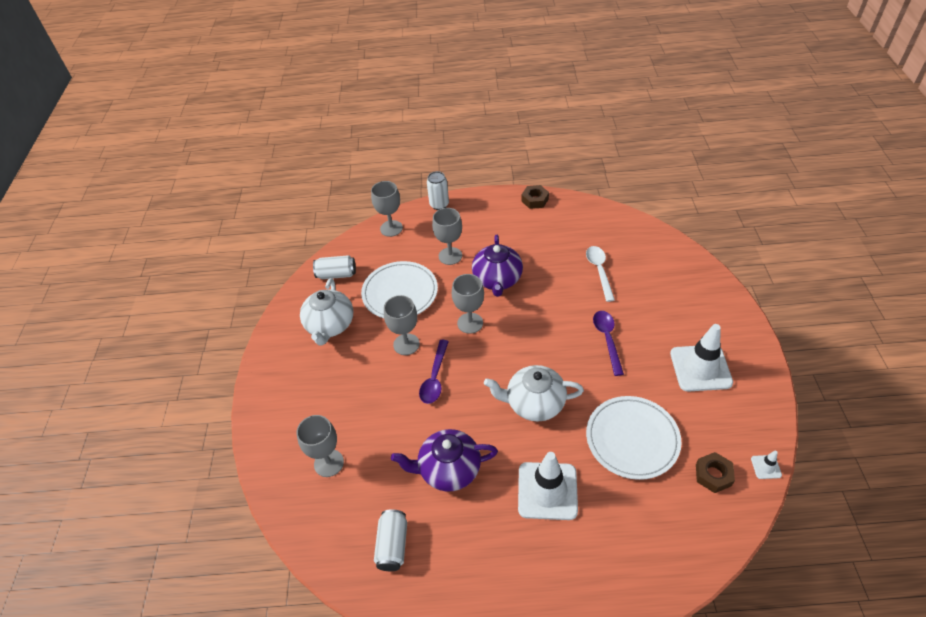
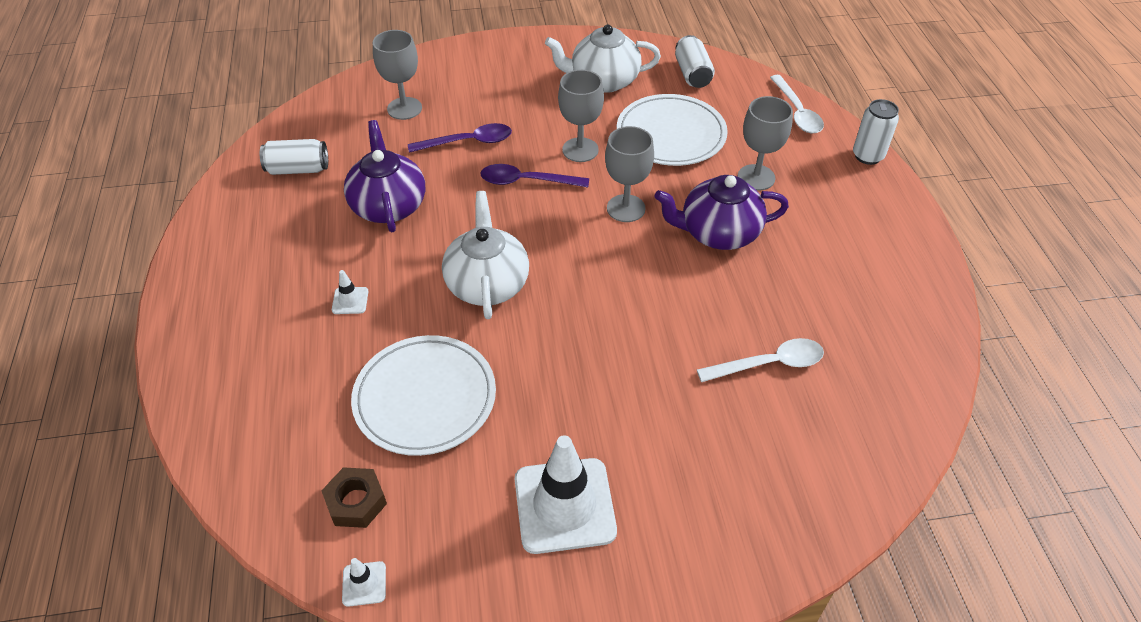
camera: 80 degrees right, 0 degrees up
(391, 228) = (797, 112): grey goblet -> white spoon
(535, 200) = (925, 272): brown nut -> none
(547, 491) = (350, 301): white traffic cone -> white traffic cone, size x0.43
(607, 339) = (614, 372): purple spoon -> purple spoon (468, 142)

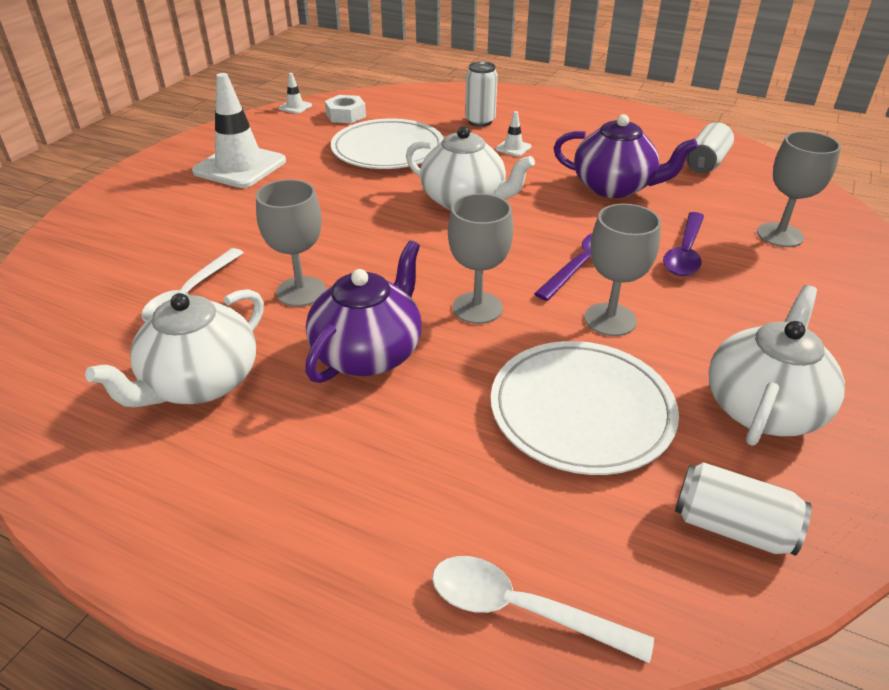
camera: 125 degrees right, 10 degrees down
(356, 502) = (346, 115): brown nut -> white nut
(756, 177) = (419, 443): grey goblet -> grey goblet (301, 291)
(823, 290) = (200, 383): none -> white teapot
(867, 156) = (327, 626): white can -> white can (480, 121)

